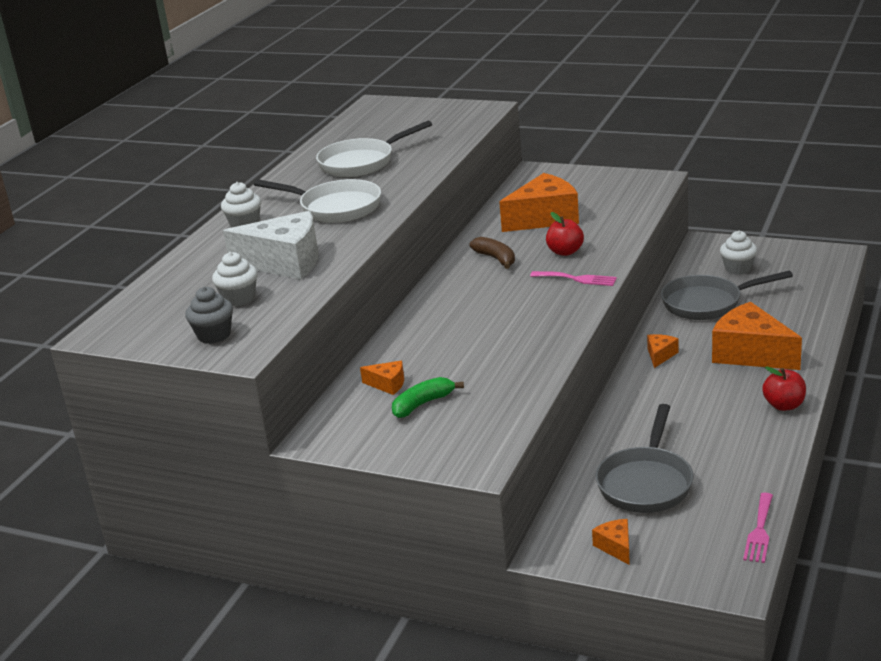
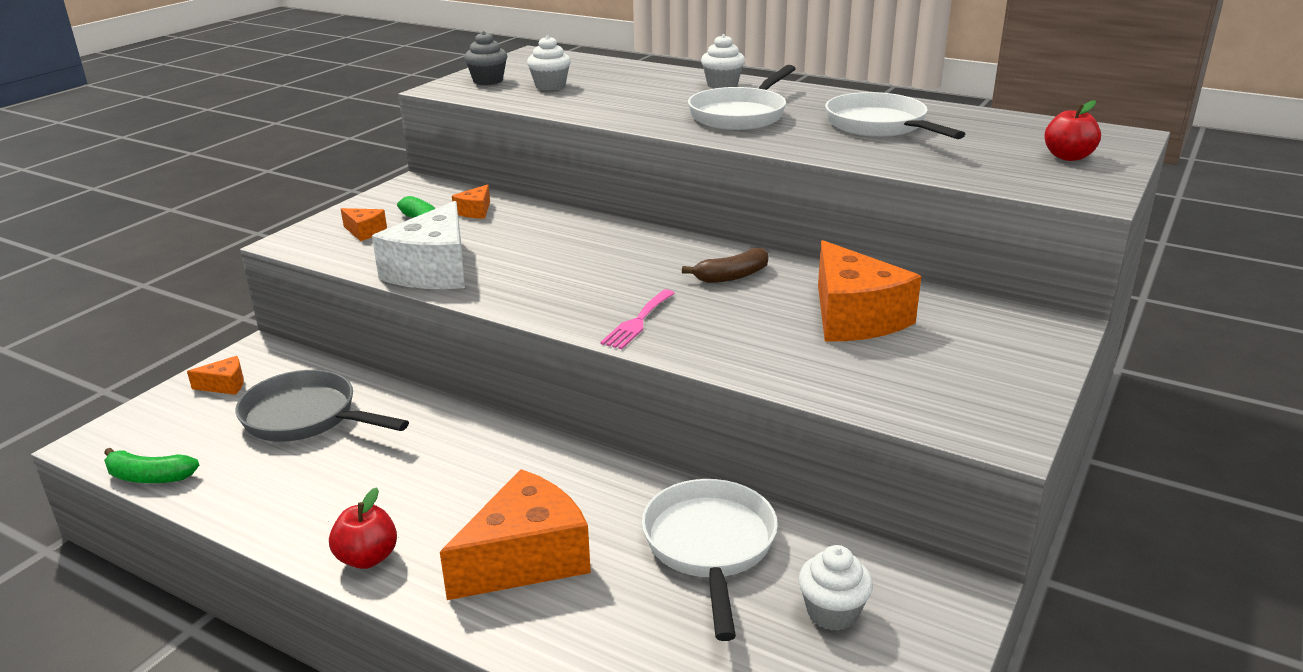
camera: 95 degrees right, 0 degrees up
(285, 262) = (613, 98): white cheese -> white cheese (433, 271)
(565, 252) = (728, 322): red apple -> red apple (1068, 157)
(660, 355) = (572, 472): orange cheese -> orange cheese (365, 232)
(707, 303) = (710, 546): grey pan -> white pan
(759, 531) = (149, 477): pink fork -> green banana

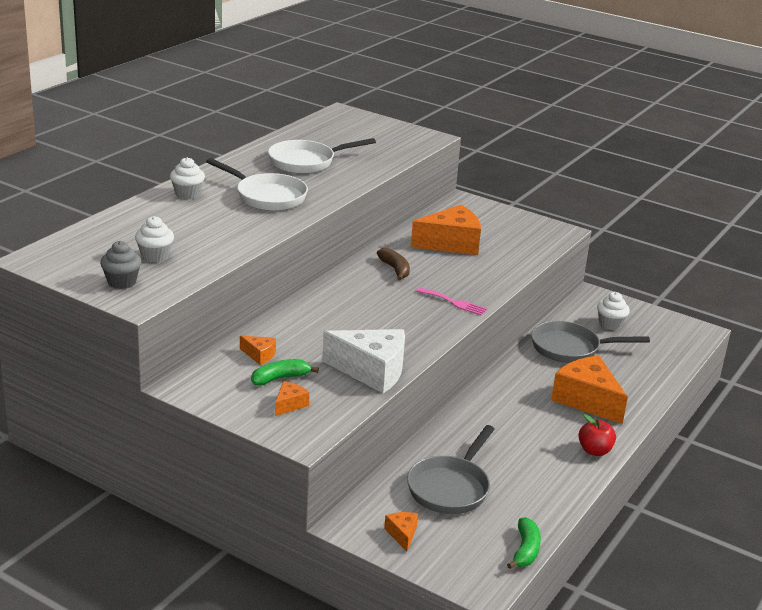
camera: 90 degrees left, 0 degrees up
(710, 546) = (570, 348): white pan -> grey pan
(1068, 157) = (374, 130): red apple -> none

